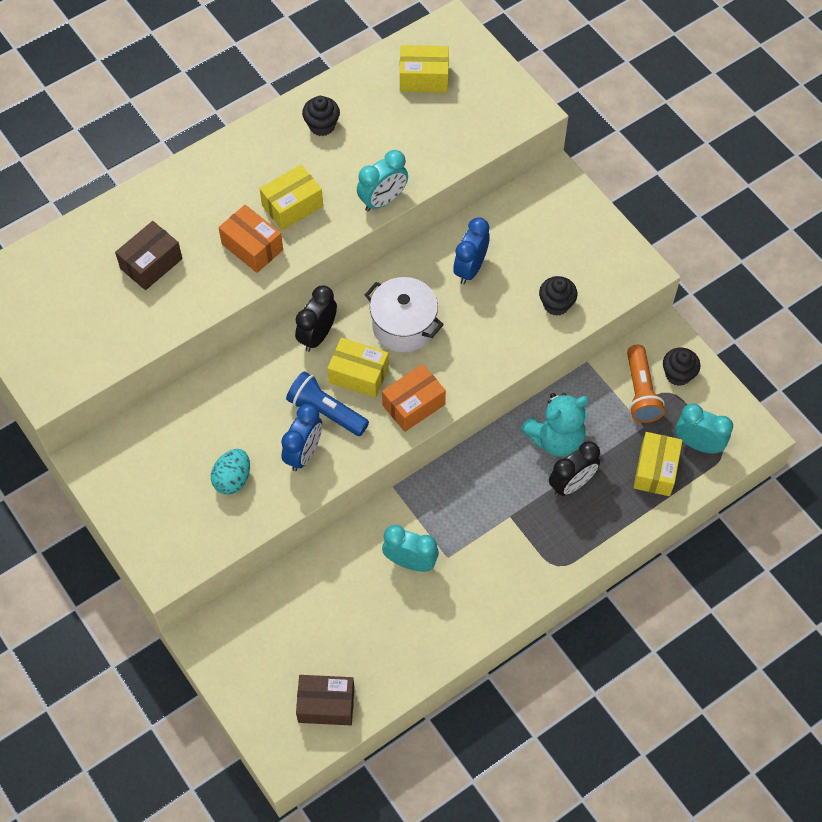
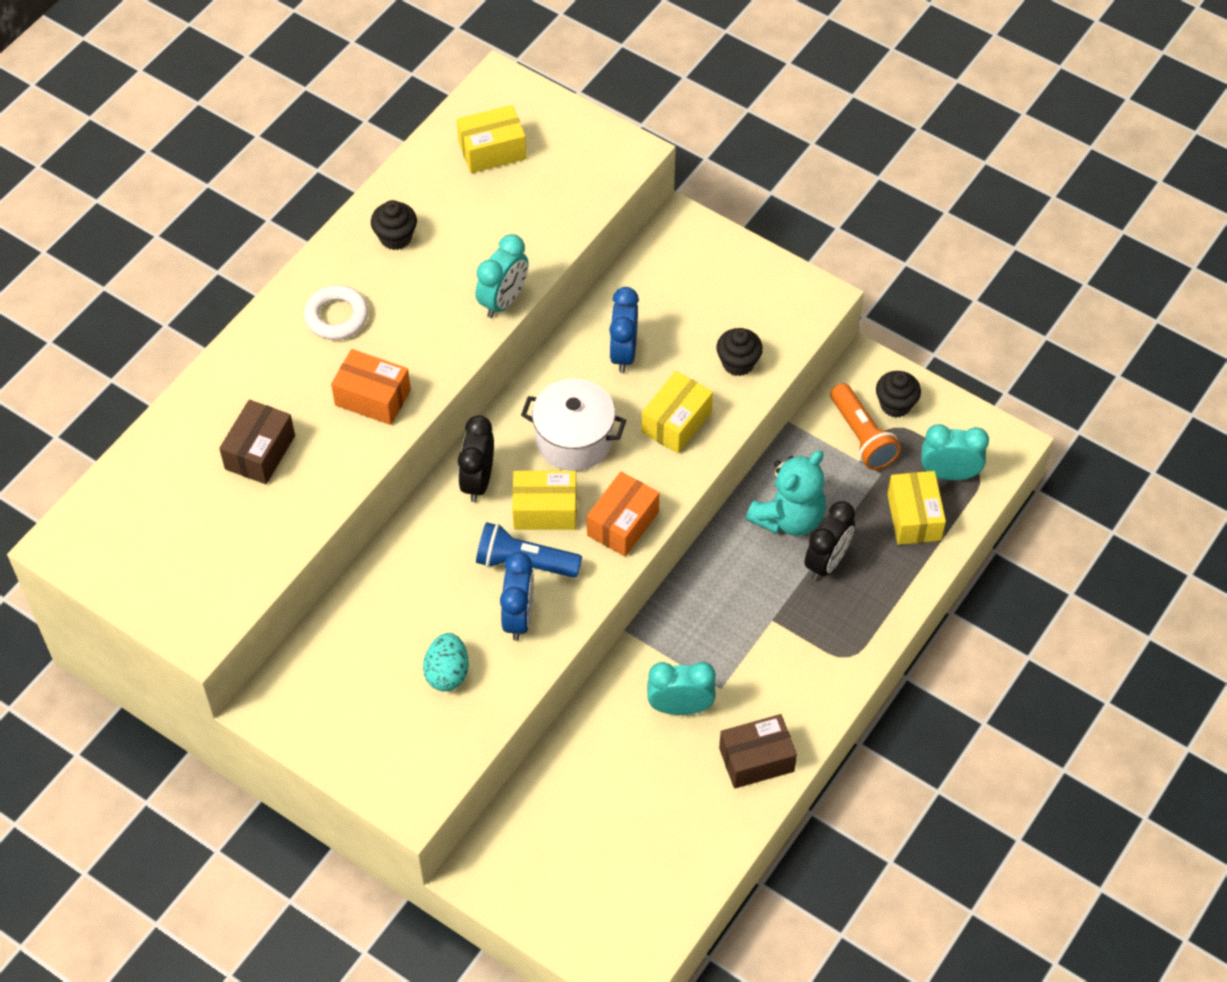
camera: 20 degrees left, 5 degrees down
(252, 175) = (336, 316): none -> white ring
(292, 206) = (400, 338): yellow box -> yellow box (676, 422)
(326, 704) = (650, 897): brown box -> brown box (756, 759)

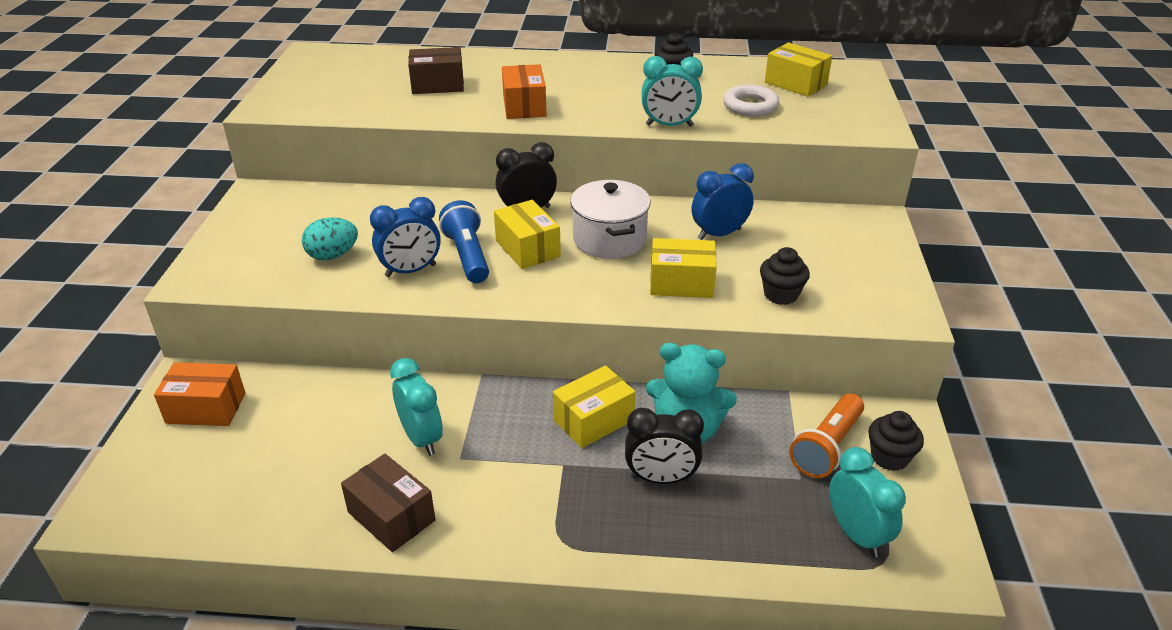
camera: 60 degrees right, 20 degrees down
(336, 316) = (580, 76): white ring -> white ring (750, 106)
(623, 524) = (549, 291): orange box -> orange box (206, 408)
(914, 517) = (775, 527): yellow box -> yellow box (593, 420)

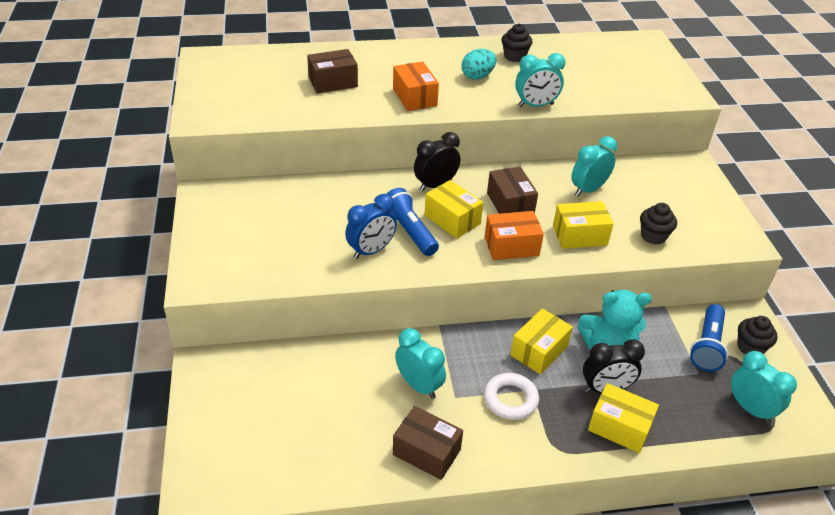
camera: 15 degrees left, 5 degrees up
(206, 408) = (235, 387): orange box -> orange box (511, 246)
(333, 255) = (301, 245): turquoise egg -> turquoise egg (477, 76)
(609, 239) = (510, 204): white pot -> brown box
(719, 234) = (588, 190): blue clock -> turquoise clock
(750, 106) = (586, 81): white ring -> white ring (510, 399)
(795, 83) = (610, 57): yellow box -> yellow box (619, 427)
(827, 447) = (707, 346): orange flashlight -> blue flashlight

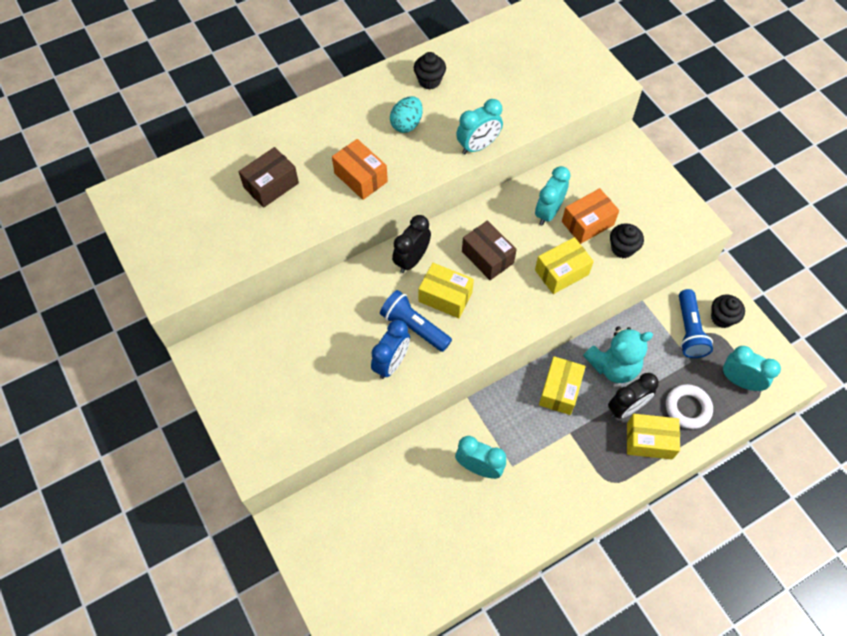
camera: 20 degrees left, 20 degrees up
(426, 452) = (513, 528): brown box -> none
(510, 399) = (557, 450): white ring -> white ring (687, 408)
(511, 246) = (509, 308): orange box -> orange box (587, 223)

